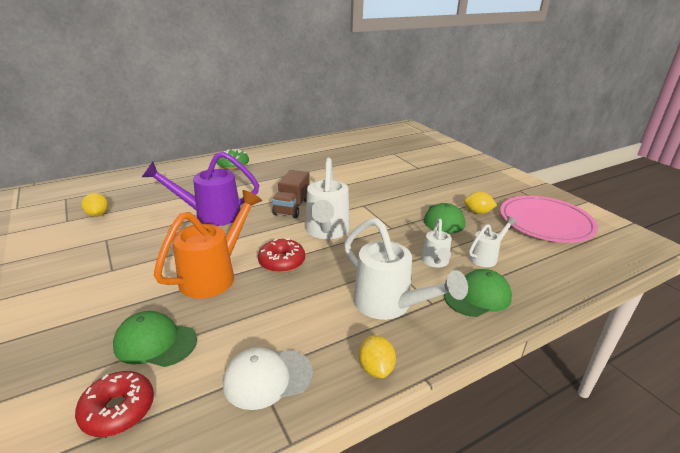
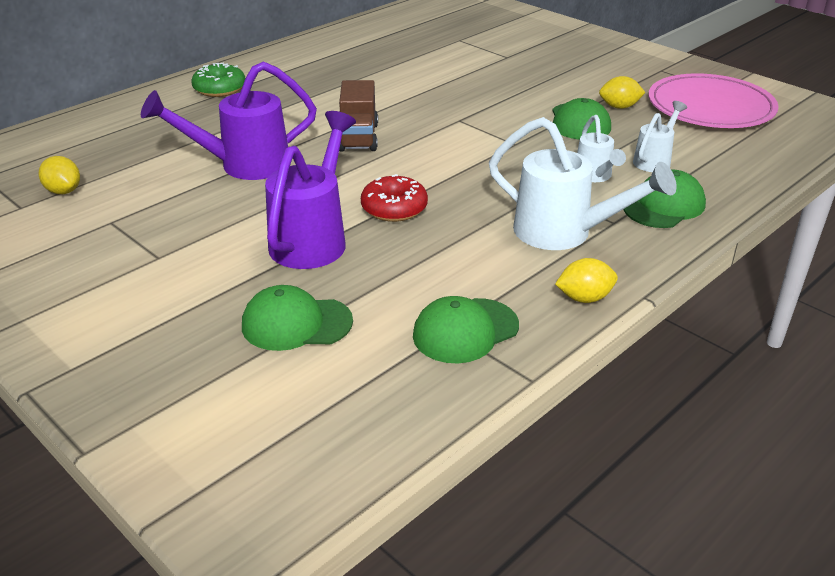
camera: 15 degrees left, 5 degrees up
(118, 410) = (309, 394): red donut -> none
(215, 274) = (313, 238): orange watering can -> purple watering can
(267, 378) = (465, 331): white cap -> green cap
(326, 232) = (430, 162): white watering can -> none
(376, 368) = (584, 298): yellow lemon -> yellow lemon turned 75 degrees counterclockwise

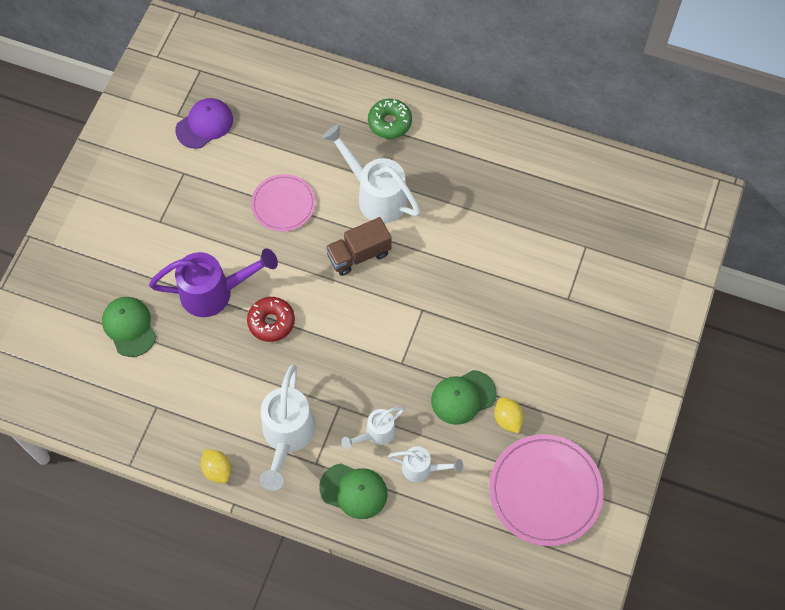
camera: 65 degrees right, 30 degrees up
(63, 191) = (204, 124): yellow lemon -> purple cap
(243, 165) = (283, 204): purple watering can -> pink plate
(295, 113) = (375, 195): none -> white watering can
(465, 331) = (158, 415): green cap -> none

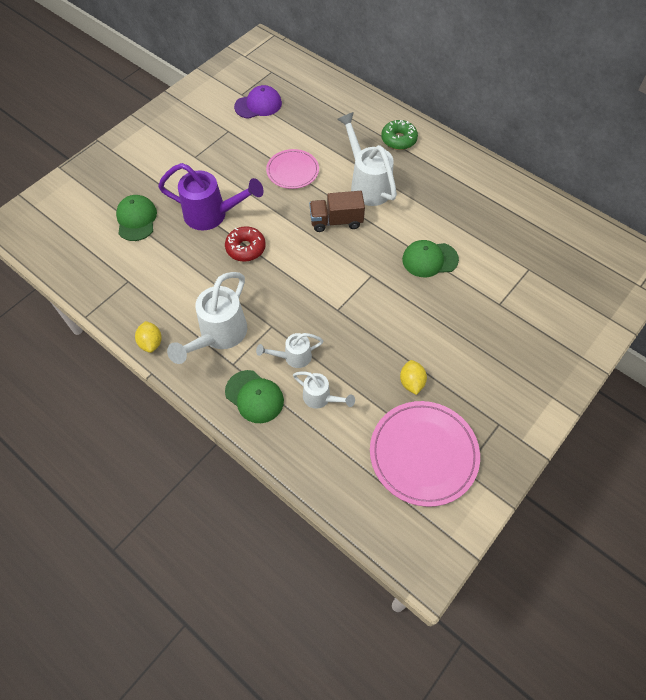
camera: 20 degrees right, 5 degrees down
(463, 397) = (379, 352): green cap -> green cap (429, 259)

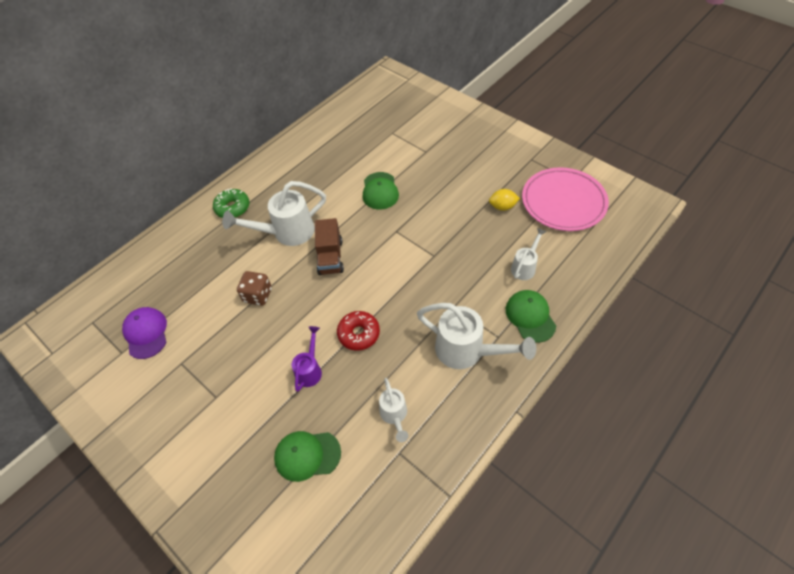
camera: 85 degrees left, 5 degrees down
(151, 343) = (480, 416): yellow lemon -> none
(213, 215) = (310, 369): purple watering can -> purple watering can, size x0.56
(254, 396) = (530, 316): green cap -> green cap turned 60 degrees counterclockwise
(292, 171) = (258, 295): pink plate -> brown dice
(293, 357) = (486, 288): white watering can -> white watering can (394, 416)

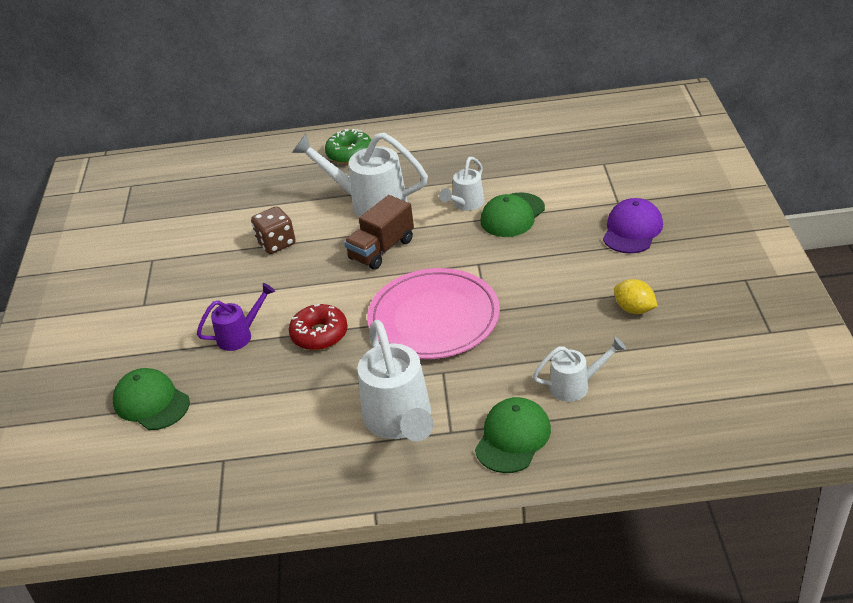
camera: 45 degrees right, 15 degrees down
(146, 333) = (156, 219): purple cap -> purple cap (632, 230)
(394, 416) = (259, 427): white watering can -> white watering can (465, 205)
(563, 202) = (723, 349): pink plate -> pink plate (434, 318)

